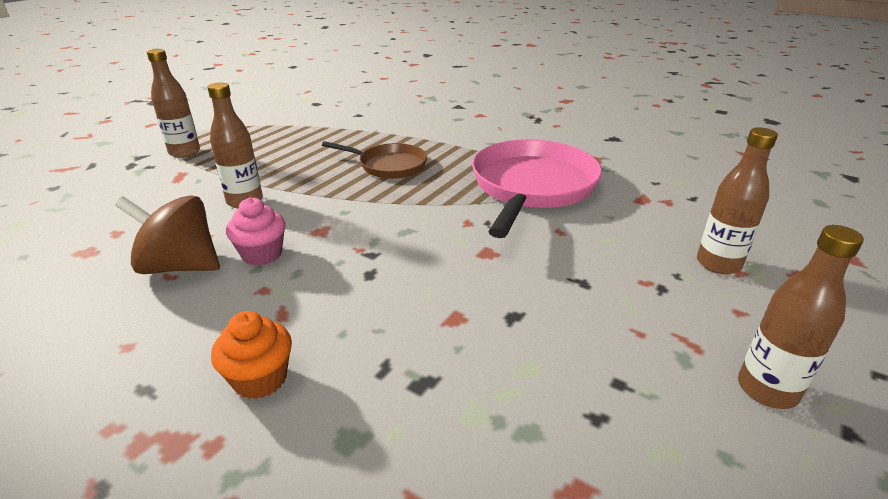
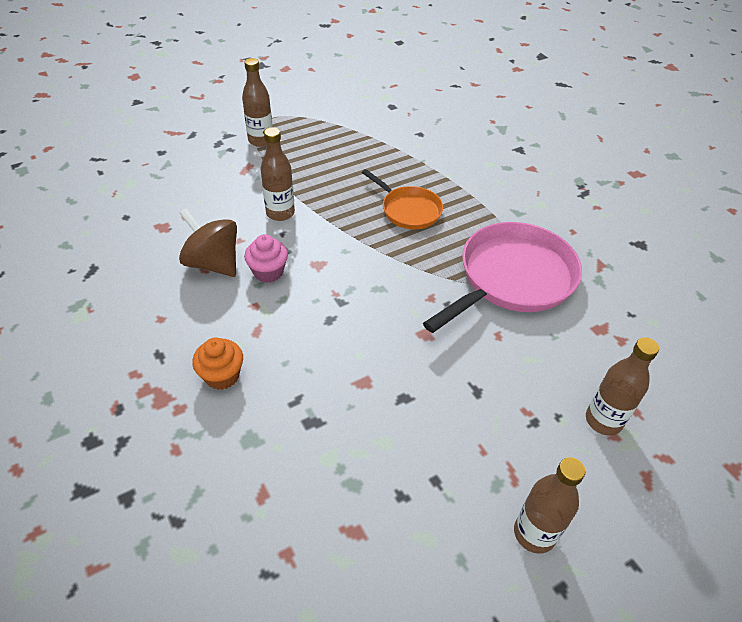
camera: 25 degrees right, 15 degrees up
(389, 165) = (408, 210): brown pan -> orange pan

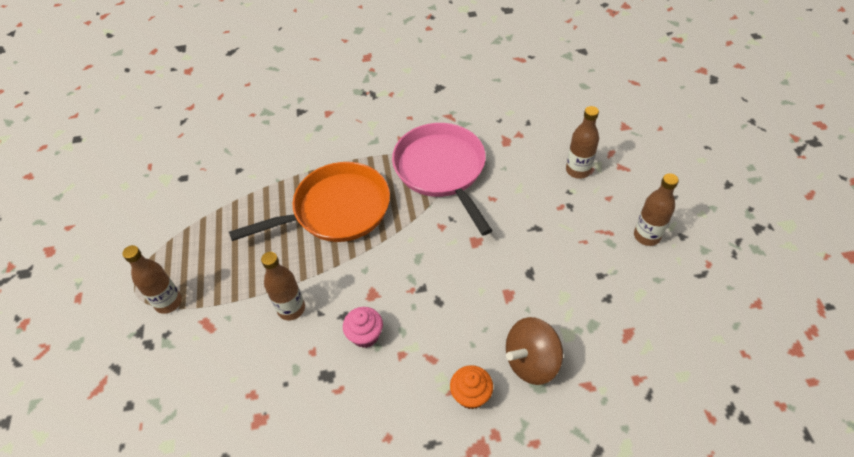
camera: 65 degrees left, 5 degrees up
(213, 263) = (334, 380): brown spinning top -> brown spinning top (531, 361)
(408, 210) = (336, 210): orange pan -> orange pan, size x1.78

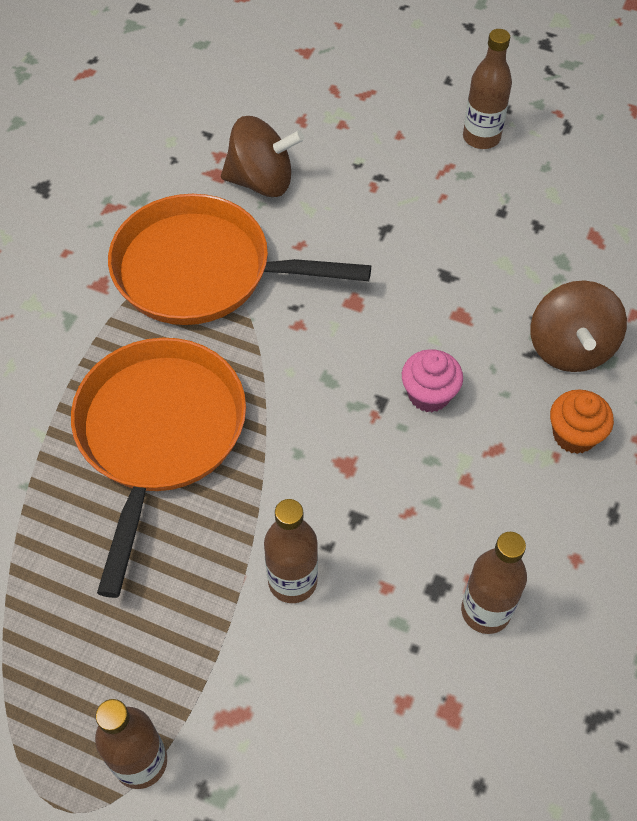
camera: 60 degrees left, 5 degrees up
(365, 335) = (406, 507): pink cupcake -> pink cupcake (429, 394)
(442, 170) = (202, 271): pink pan -> orange pan
(518, 160) = (261, 181): none -> brown spinning top
(578, 170) = (332, 136): brown bottle -> brown bottle (485, 611)

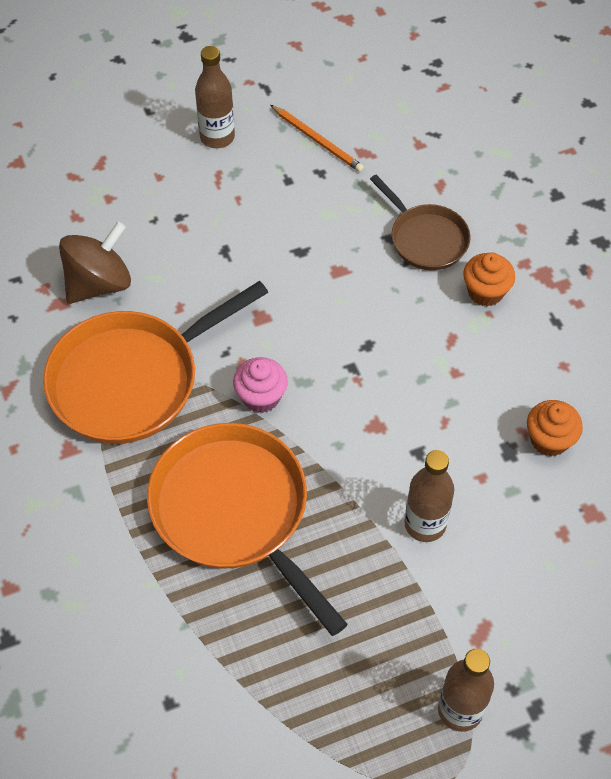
camera: 45 degrees left, 0 degrees up
(429, 394) = (375, 338): pink cupcake -> pink cupcake (261, 397)
(485, 611) = (549, 440): brown bottle -> orange cupcake
(564, 198) = (317, 140): none -> orange pencil
(570, 348) = (425, 239): brown spinning top -> brown pan

